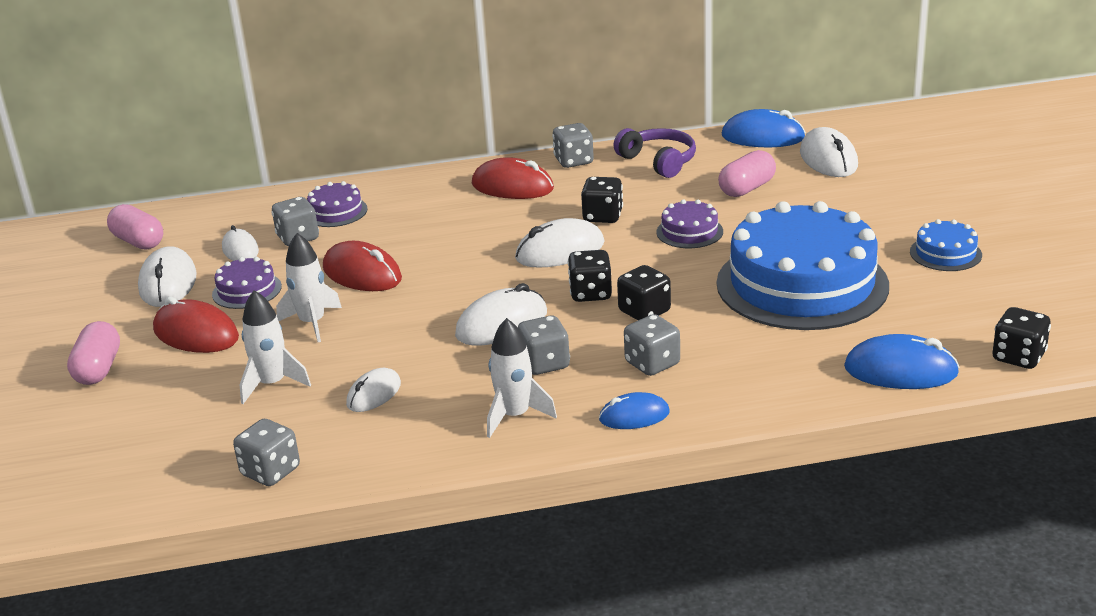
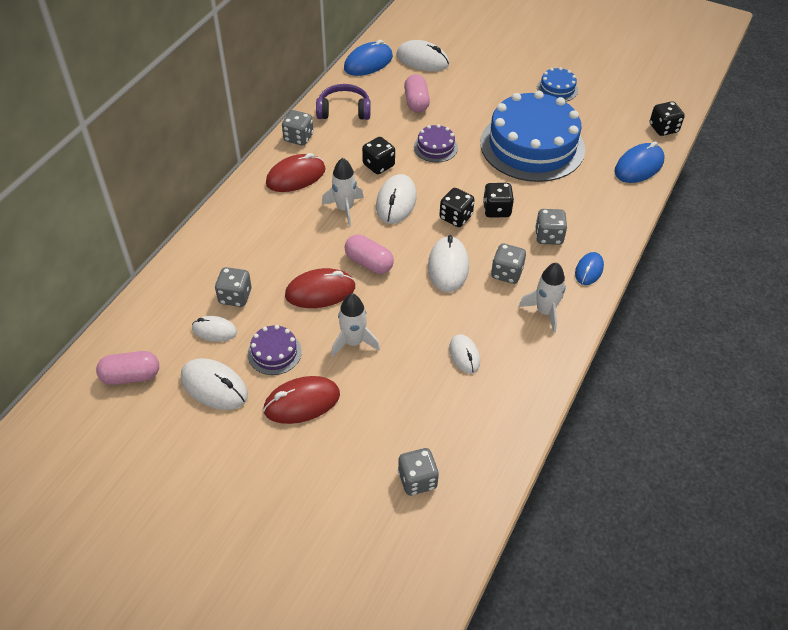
camera: 55 degrees left, 20 degrees up
(98, 369) = (289, 472): pink capsule -> pink capsule (369, 263)
(270, 472) = (500, 439): grey dice -> grey dice (417, 480)
(272, 384) = (405, 394): white rocket -> white rocket (344, 209)
(336, 212) = (223, 263): purple cake -> none

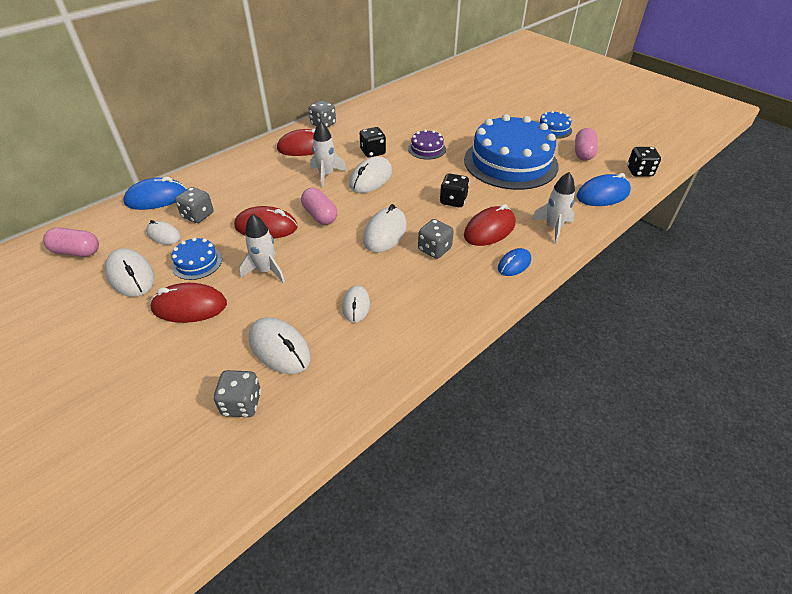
camera: 20 degrees right, 5 degrees down
(274, 352) = (197, 262): purple cake -> blue cake
(344, 110) = (369, 114): purple headphones -> none
(368, 63) = (407, 89): blue mouse -> blue mouse (156, 198)
(416, 102) = (429, 118): pink capsule -> pink capsule (583, 153)
(422, 60) = (450, 94): white mouse -> white mouse (279, 348)
(455, 217) = (414, 199): black dice -> none
(545, 312) = (453, 288): white rocket -> white rocket (553, 228)
(548, 236) = (489, 230): grey dice -> red mouse

